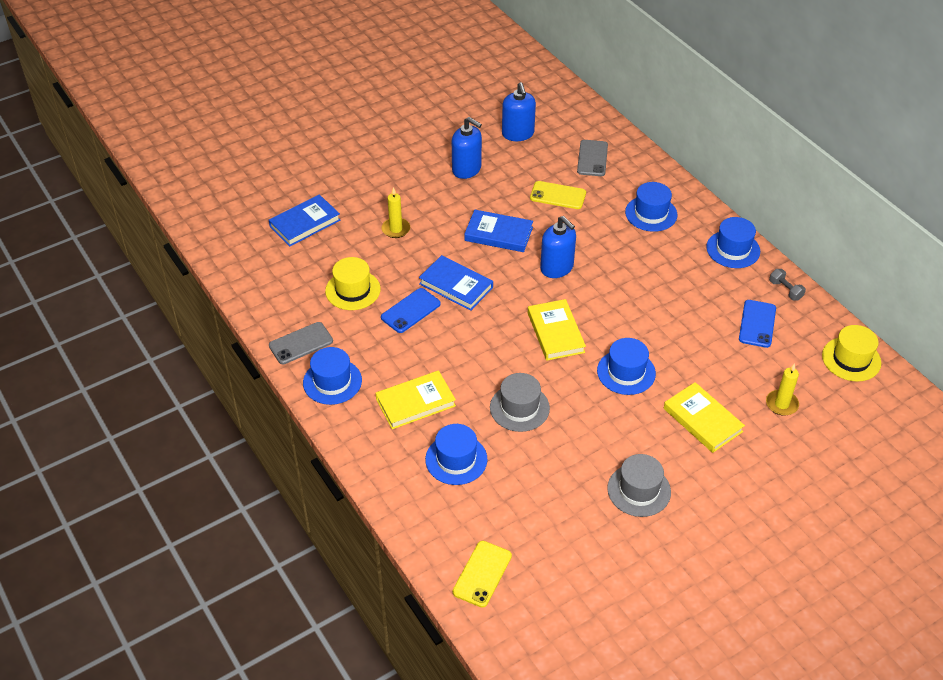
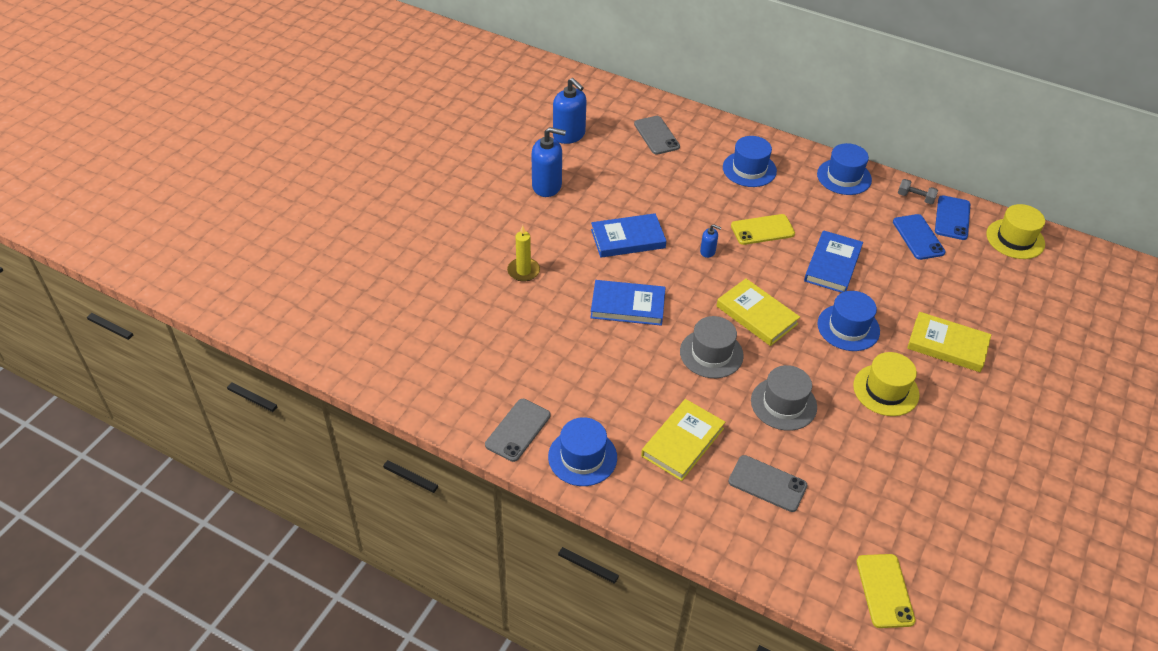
camera: 30 degrees left, 0 degrees up
(305, 223) = (423, 300): blue book -> blue book (832, 265)
(353, 290) = (528, 351): yellow hat -> yellow hat (886, 390)
(410, 311) = (603, 349): blue phone -> blue phone (952, 218)
(456, 459) = (767, 483): blue hat -> grey phone
(557, 268) = (707, 251): blue soap dispenser -> blue soap dispenser, size x0.48
(558, 195) = (653, 182): yellow phone -> yellow phone (762, 230)
(639, 490) = (950, 437): grey hat -> grey hat (711, 353)
(781, 404) = (996, 302): yellow candle -> none

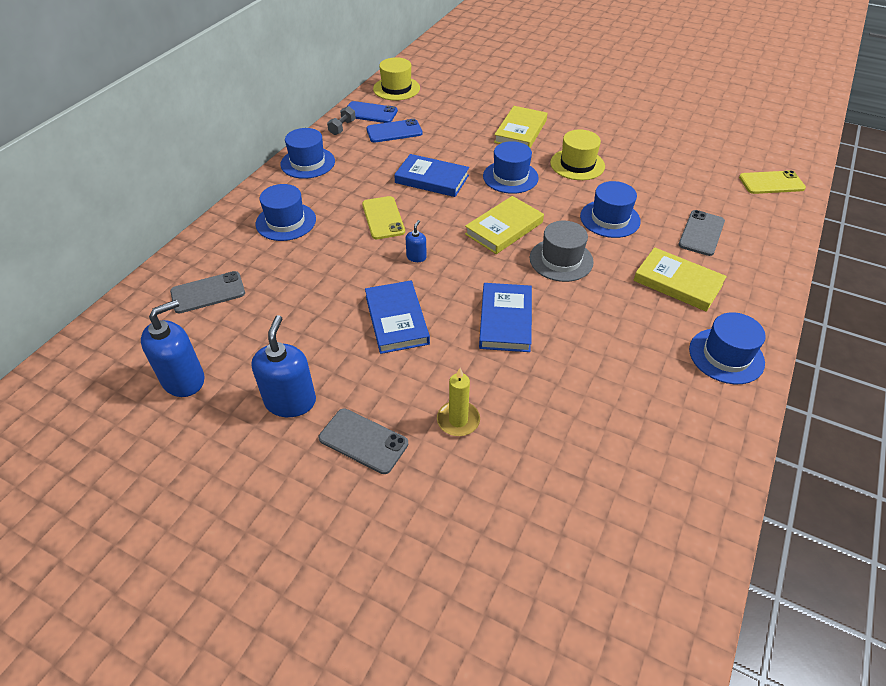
camera: 90 degrees left, 0 degrees up
(518, 430) = (713, 413): grey phone -> grey phone (363, 441)
(783, 404) = (610, 219): grey hat -> blue hat

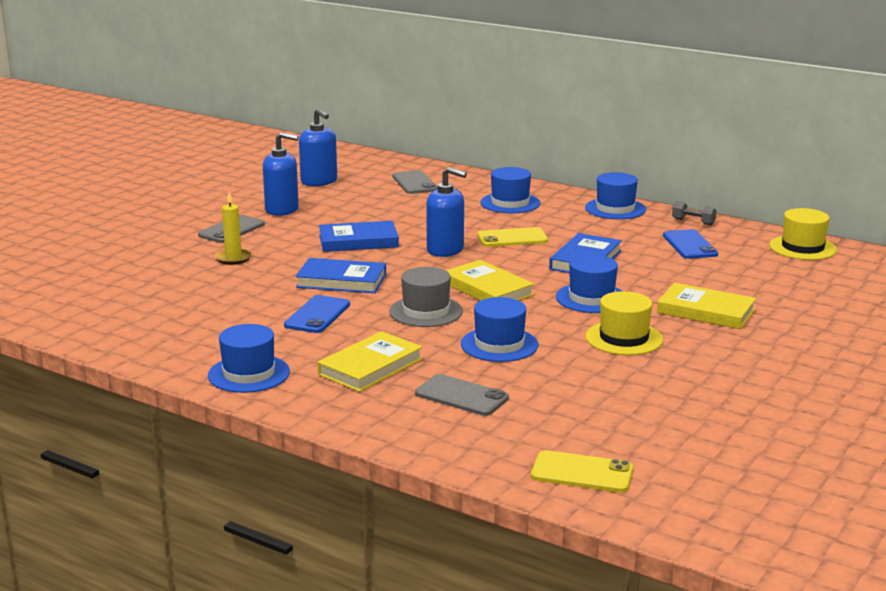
camera: 95 degrees right, 25 degrees down
(370, 113) = (732, 234): blue phone -> blue phone (317, 315)
(416, 257) = (445, 250): blue soap dispenser -> blue soap dispenser, size x2.06
(771, 183) = (582, 472): yellow phone -> yellow phone turned 75 degrees counterclockwise

